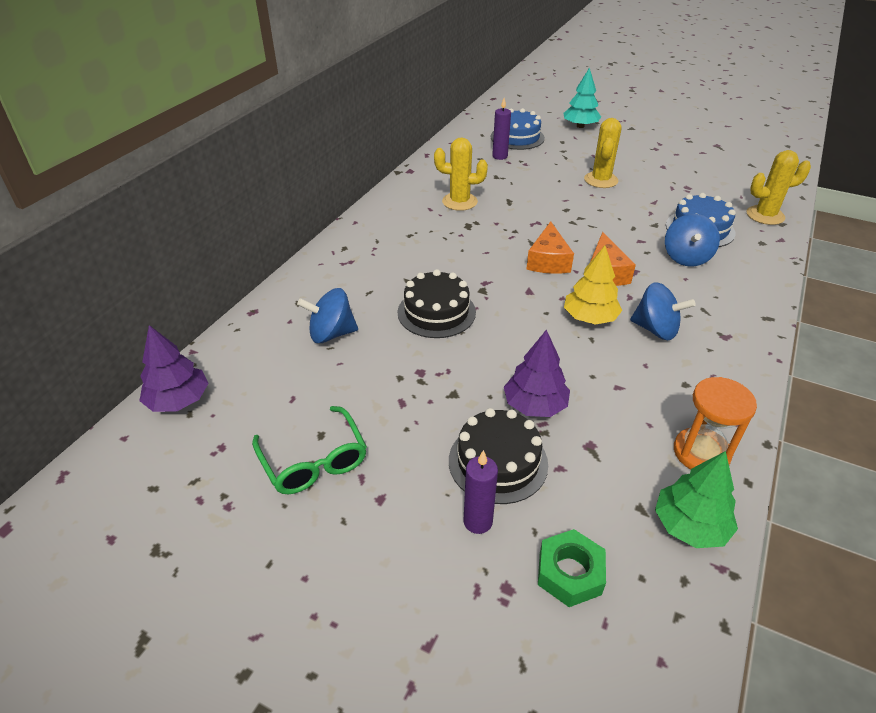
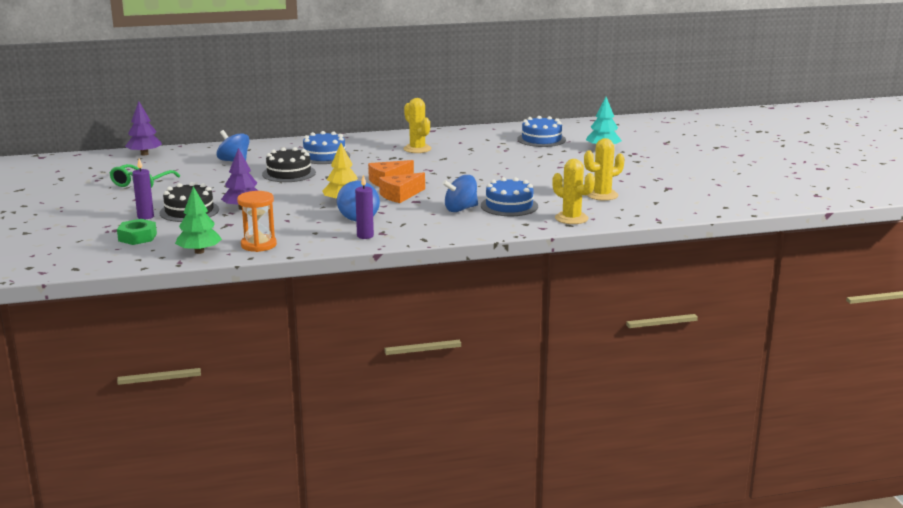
camera: 50 degrees right, 20 degrees down
(404, 262) = (324, 156): none -> blue cake
(500, 156) = (501, 142): purple candle -> purple candle (365, 236)
(601, 180) = (525, 171): yellow cactus -> yellow cactus (602, 195)

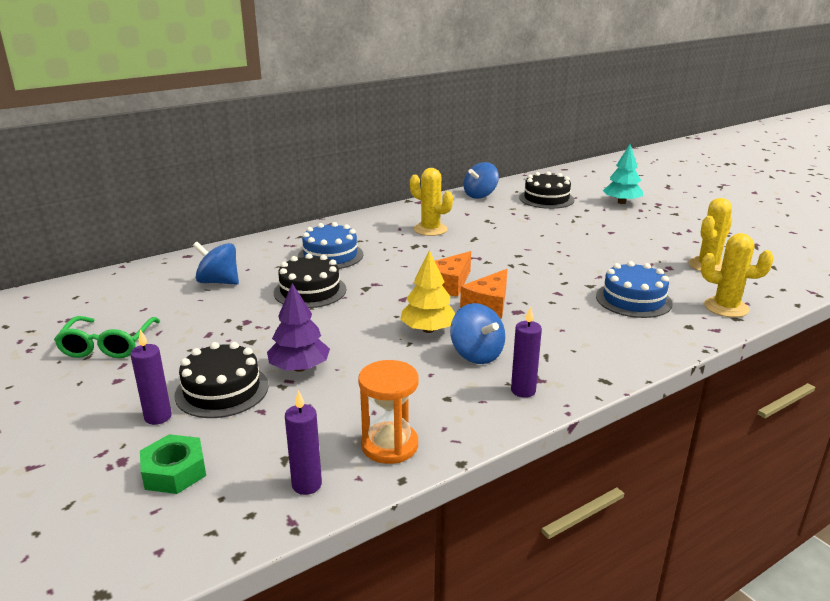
camera: 20 degrees left, 5 degrees up
(144, 154) = (79, 288): purple tree -> none
(199, 252) = (307, 485): green tree -> purple candle
(460, 209) = (586, 315): blue spinning top -> blue spinning top (480, 195)
(541, 139) = (546, 199): blue cake -> black cake

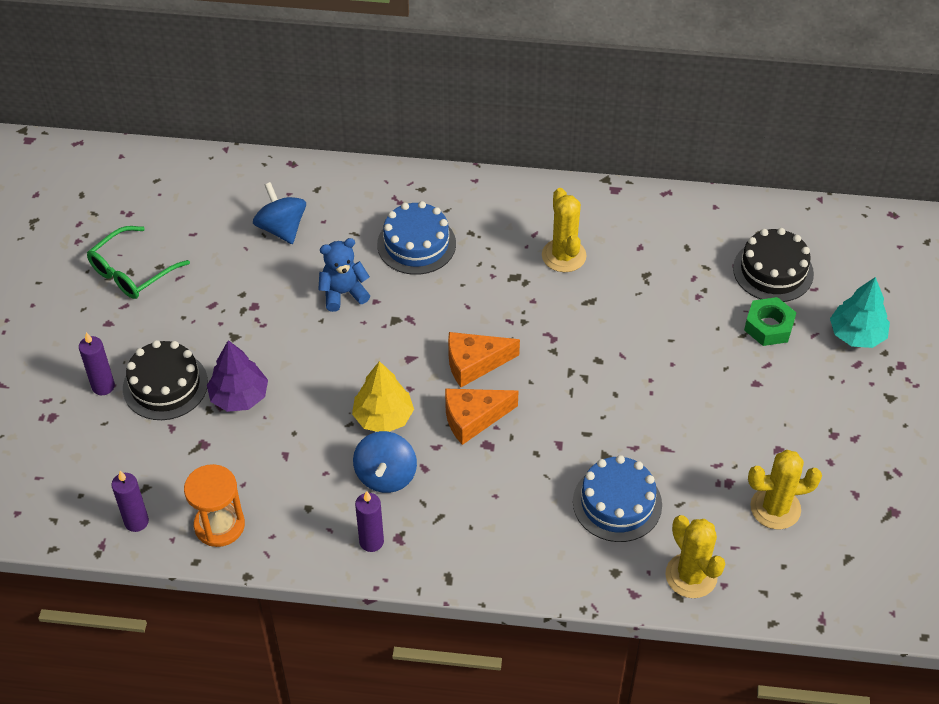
camera: 40 degrees right, 25 degrees up
(174, 471) = (73, 450): green nut -> green nut (768, 326)
(310, 291) = (343, 293): black cake -> blue teddy bear
(480, 195) = (702, 216): blue spinning top -> none

